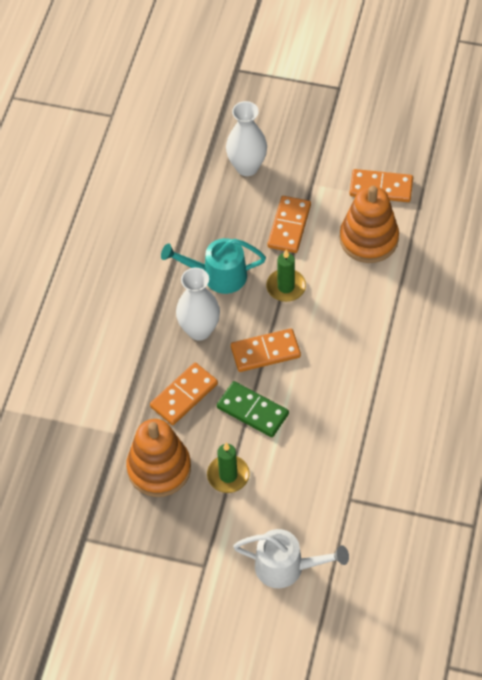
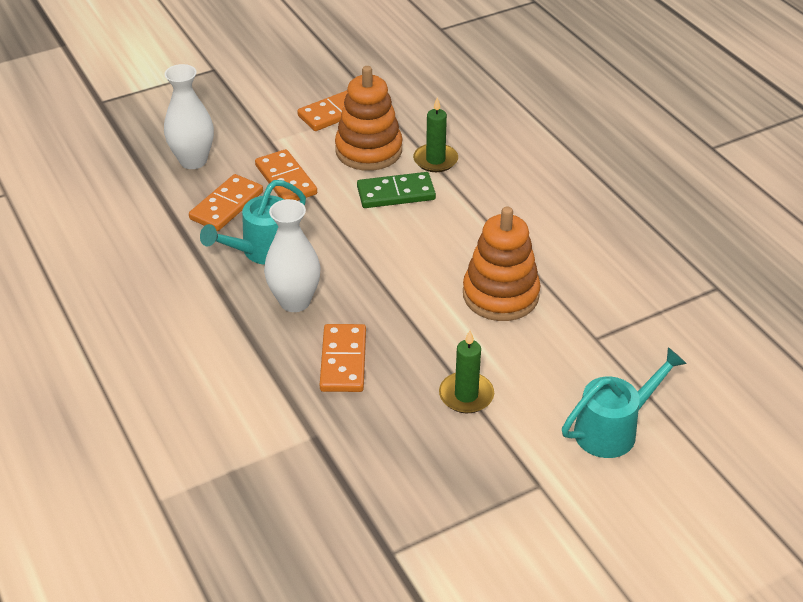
camera: 45 degrees left, 15 degrees down
(159, 468) = (392, 436): orange stacking toy -> orange stacking toy (500, 295)
(252, 411) = (424, 330): green domino -> green domino (396, 193)
(265, 352) = (379, 280): orange domino -> orange domino (227, 206)
(286, 287) = (337, 223): green candle -> green candle (435, 160)
(287, 567) = (613, 429): white watering can -> turquoise watering can

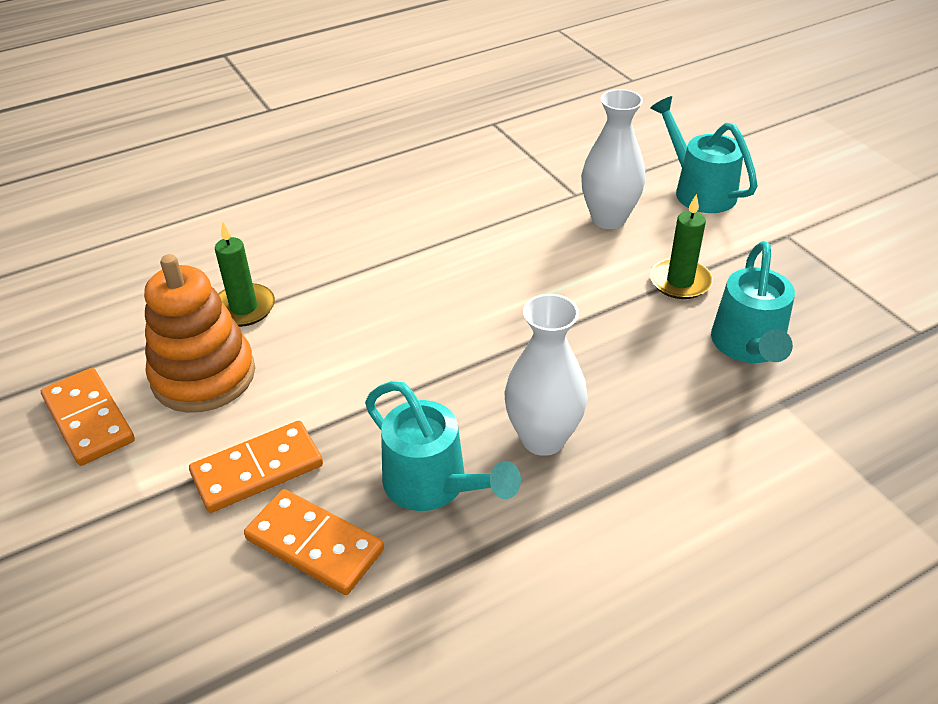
camera: 90 degrees left, 0 degrees up
(193, 161) = (172, 613): white vase -> white vase (608, 219)
(343, 361) = (648, 383): orange domino -> none
(380, 427) = (748, 347): none -> turquoise watering can
(396, 193) = (312, 344): green domino -> none
(500, 295) = (514, 255): orange stacking toy -> none

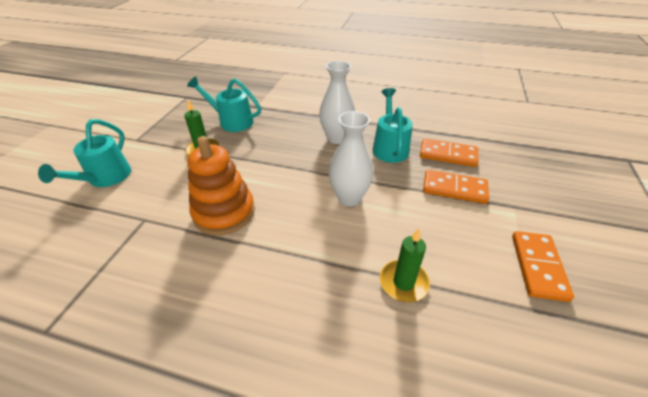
camera: 135 degrees left, 0 degrees up
(203, 376) = (456, 250): orange stacking toy -> orange stacking toy (224, 212)
(315, 544) = (448, 155): orange domino -> orange domino turned 60 degrees counterclockwise
(608, 219) = (163, 194): white vase -> white vase (349, 198)
(748, 347) = (232, 121): turquoise watering can -> turquoise watering can turned 120 degrees counterclockwise

